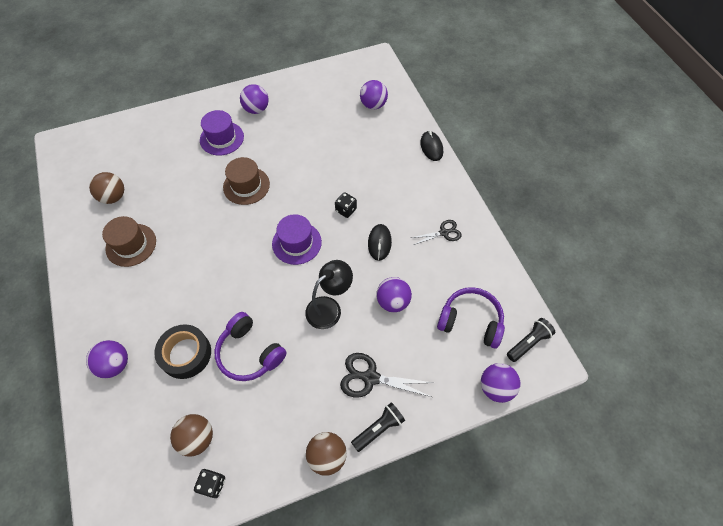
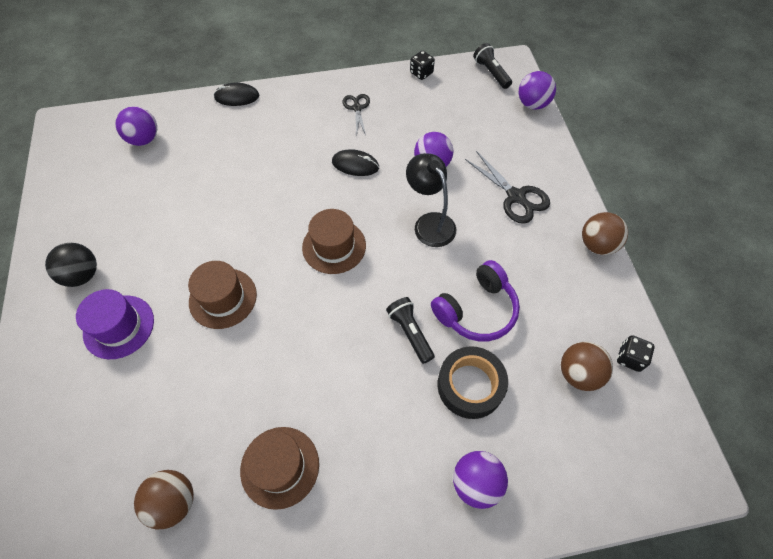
camera: 80 degrees left, 0 degrees up
(256, 109) = (82, 275): purple ball -> black ball
(296, 243) = (334, 246): purple hat -> brown hat
(346, 210) = (300, 190): black dice -> black dice (421, 73)
(370, 377) = (516, 197): black scissors -> black scissors turned 60 degrees counterclockwise
(379, 428) = (569, 198): black flashlight -> black flashlight (410, 332)
(470, 321) = (464, 108): purple headphones -> none

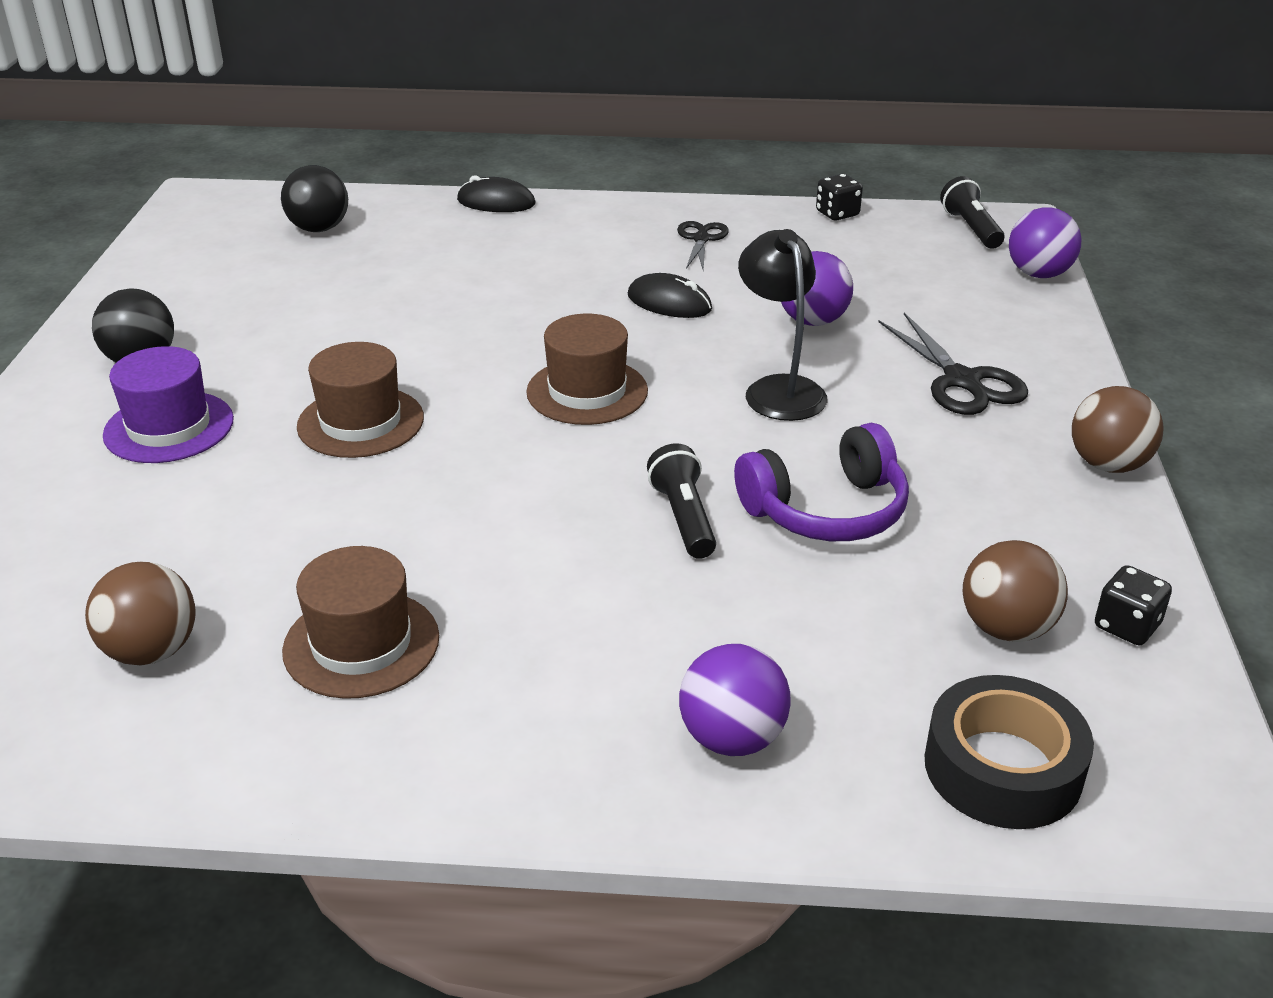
camera: 15 degrees right, 25 degrees down
(144, 139) = (319, 229): purple ball -> black ball
(470, 385) = (774, 605): black tape -> black tape (1002, 768)

